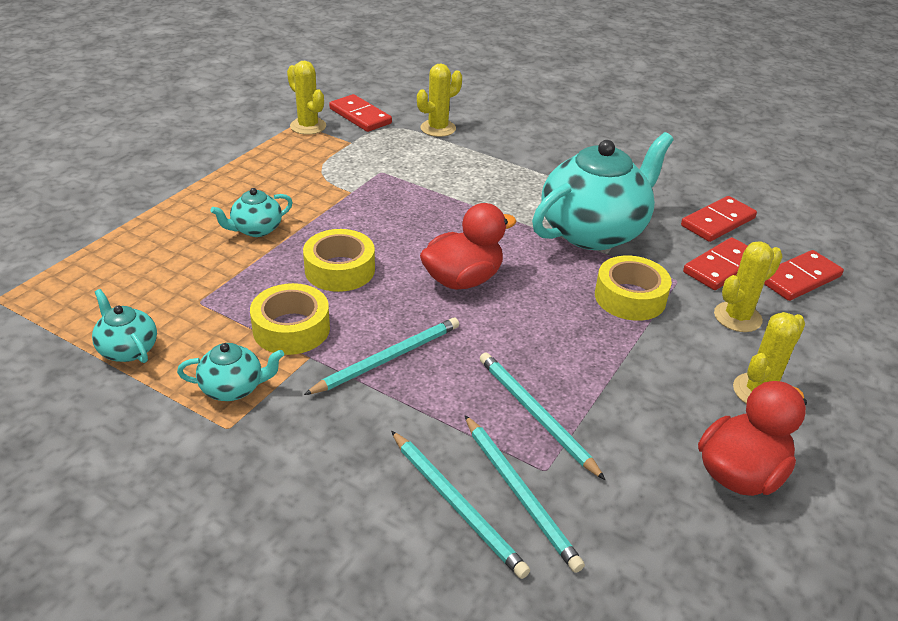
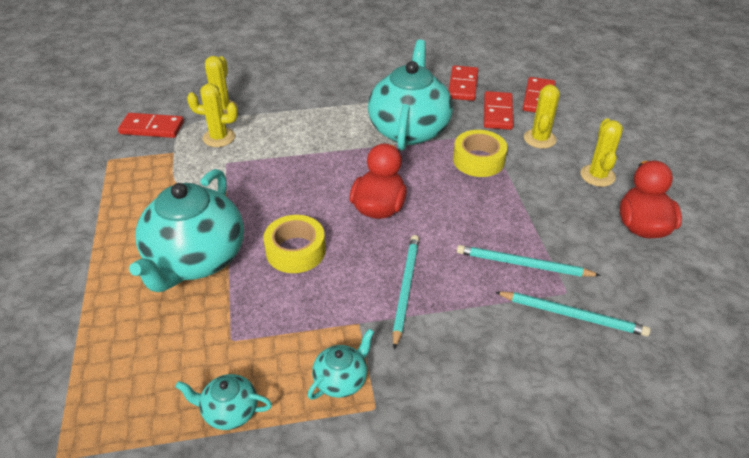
camera: 40 degrees left, 5 degrees up
(256, 229) = (196, 260): turquoise teapot -> turquoise teapot, size x2.22
(291, 329) = (321, 313): yellow tape -> none
(308, 126) = (122, 157): yellow cactus -> yellow cactus (219, 137)
(456, 505) = (554, 347): turquoise pencil -> none

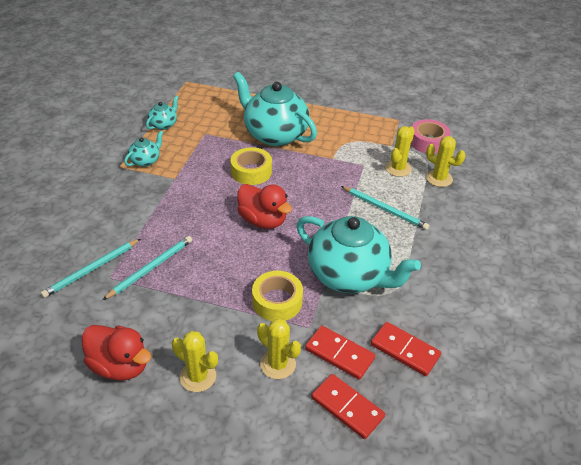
camera: 115 degrees right, 0 degrees up
(152, 128) = (428, 142): red domino -> pink tape
(341, 380) = (145, 161): turquoise teapot -> turquoise teapot turned 120 degrees counterclockwise
(405, 289) = (181, 205): turquoise pencil -> turquoise pencil (385, 209)

